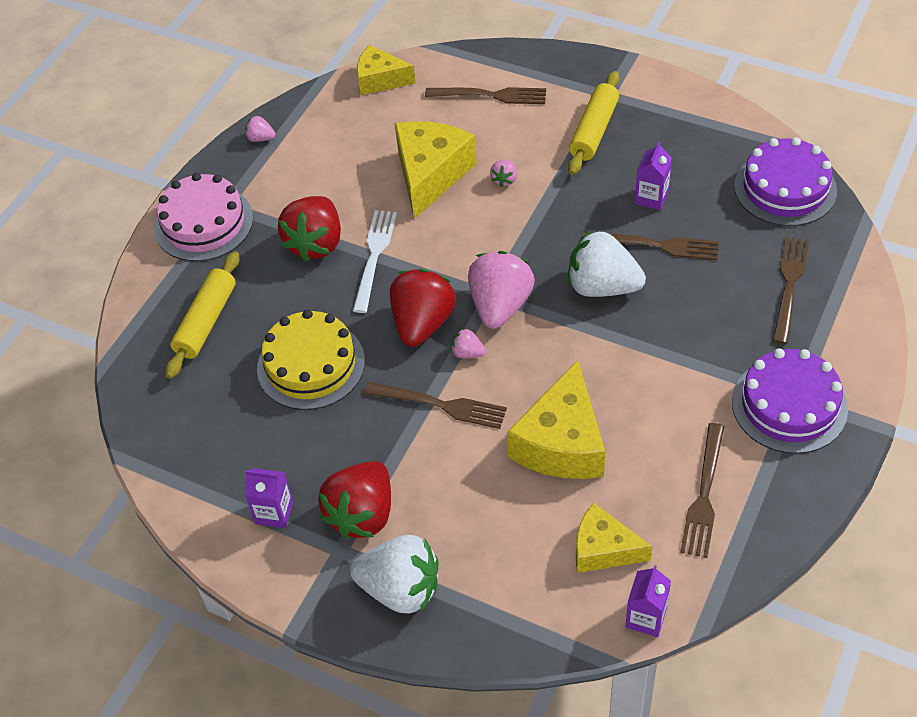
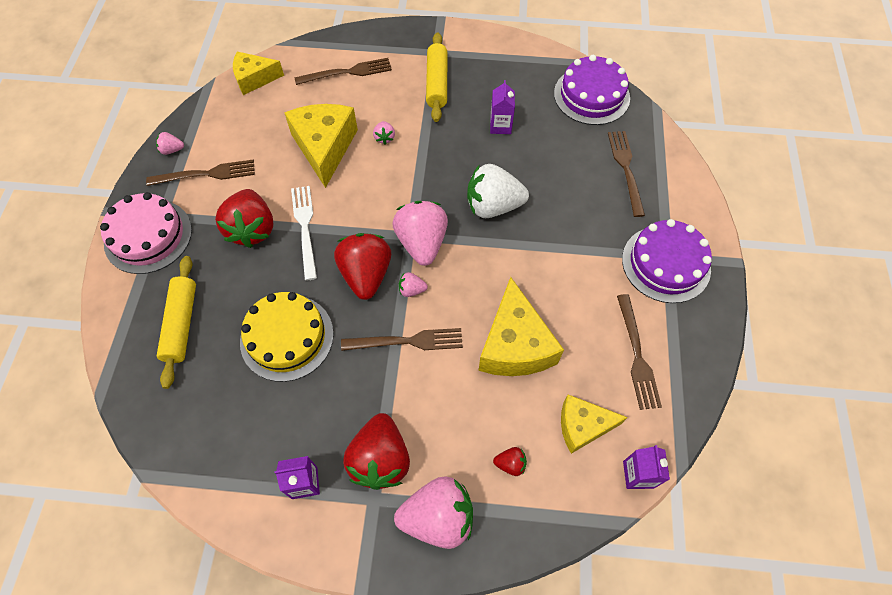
camera: 25 degrees left, 10 degrees up
(401, 589) = (438, 517): white strawberry -> pink strawberry
(503, 562) = (510, 464): none -> red strawberry
(658, 245) = (520, 162): brown fork -> brown fork (207, 174)

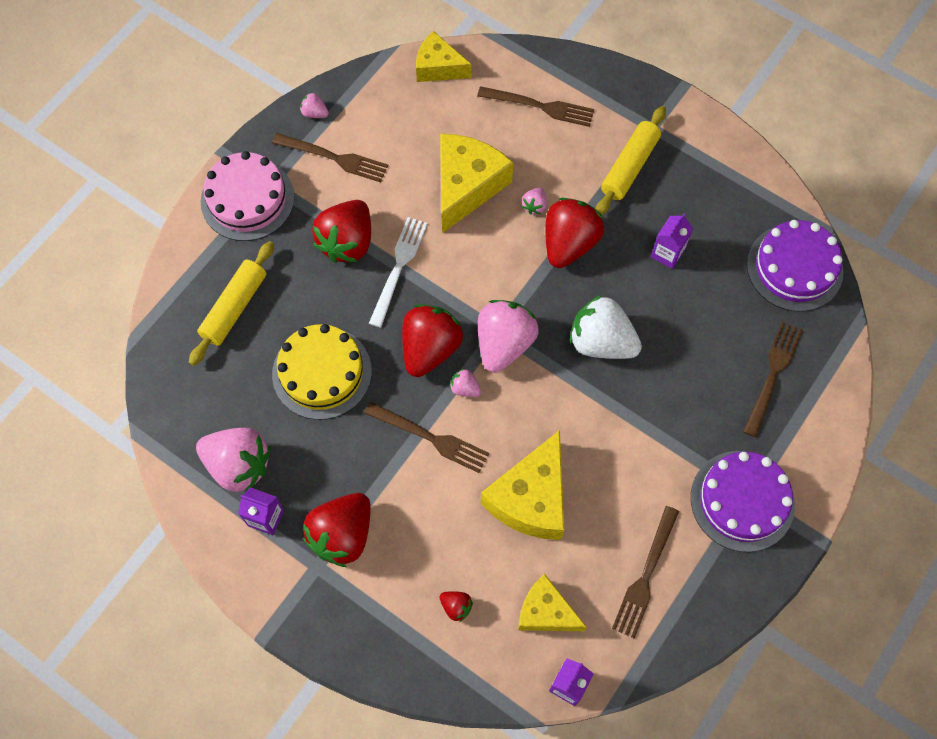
camera: 30 degrees right, 5 degrees up
(426, 151) = (569, 243): none -> red strawberry
(438, 517) = (363, 615): pink strawberry -> pink strawberry (238, 465)

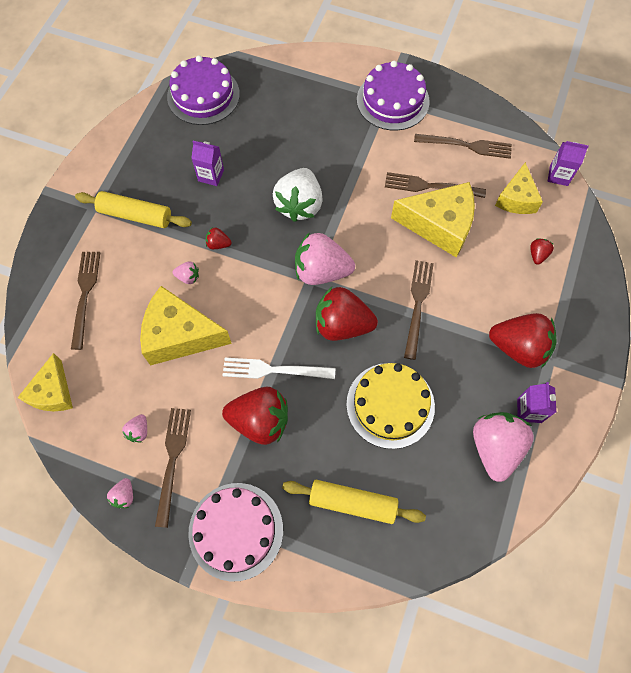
camera: 105 degrees left, 0 degrees up
(465, 388) = (368, 290): pink strawberry -> pink strawberry (139, 431)
(569, 243) = (218, 244): red strawberry -> red strawberry, size x0.44
(773, 373) = (292, 96): brown fork -> brown fork (429, 186)

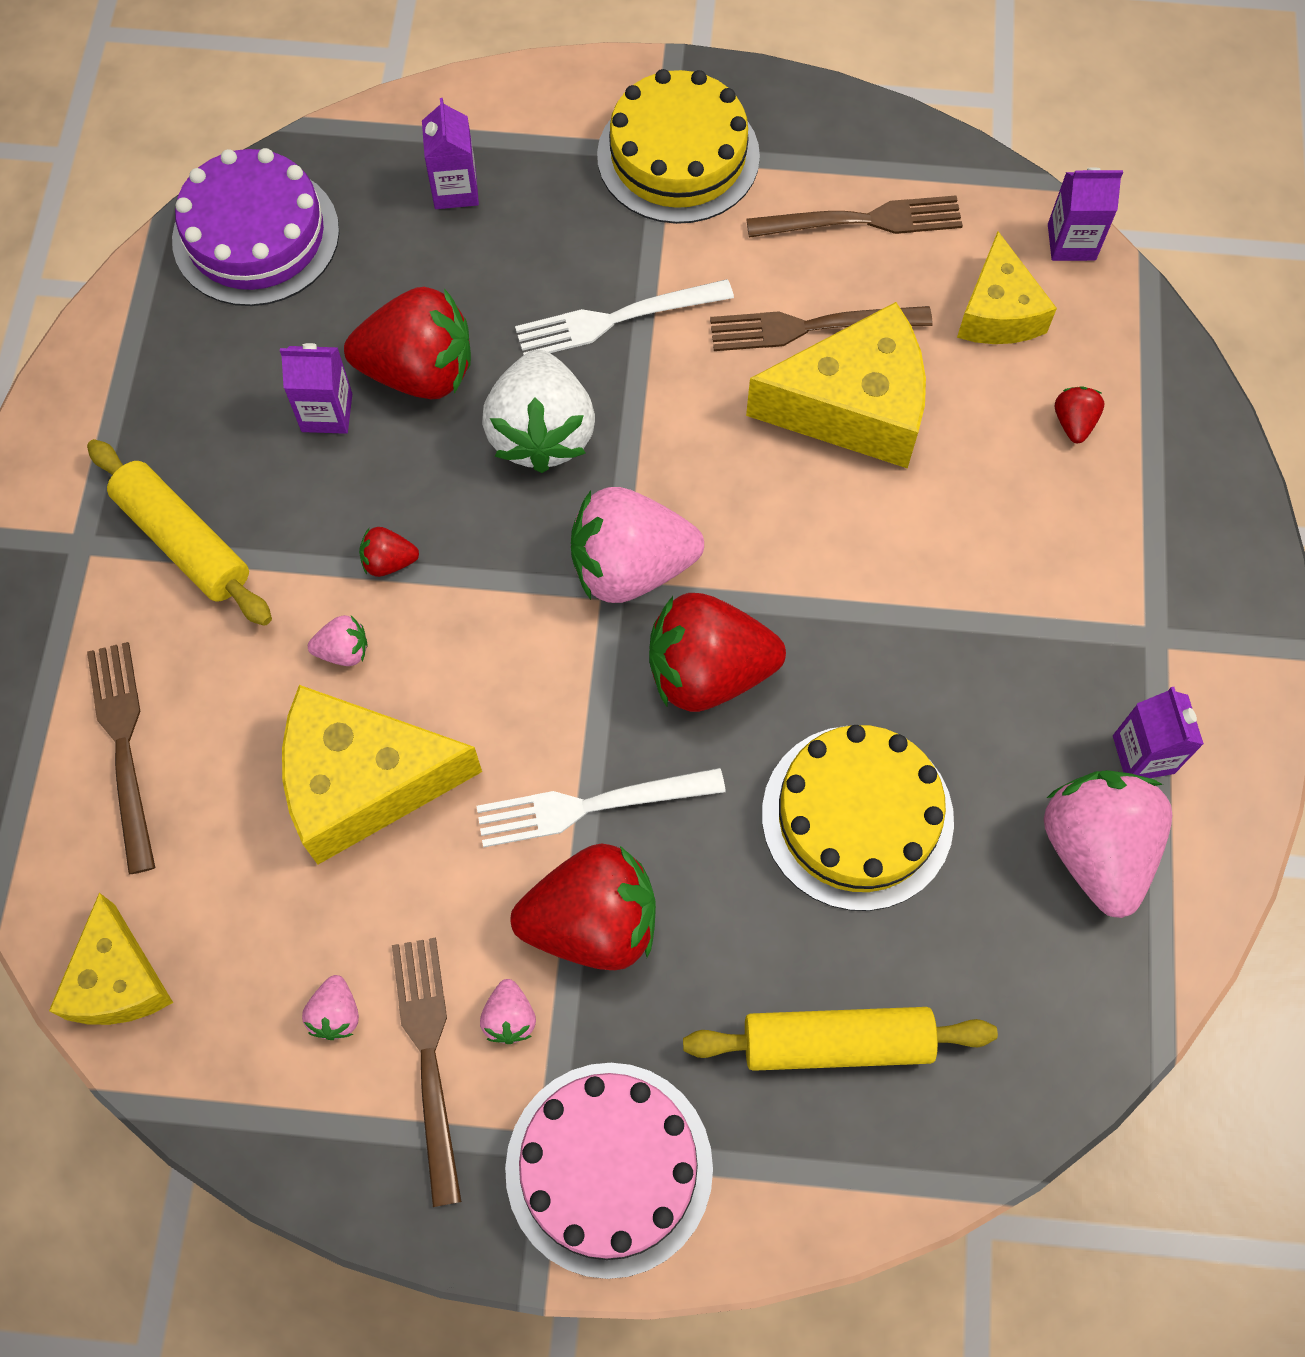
camera: 15 degrees left, 0 degrees up
(124, 496) = (346, 1160): pink strawberry -> pink strawberry (509, 1018)
(135, 215) = (184, 541): yellow rolling pin -> yellow rolling pin turned 45 degrees clockwise
(292, 94) = (455, 189): none -> purple carton
(344, 164) = (614, 320): none -> white fork
(393, 100) = (678, 156): purple cake -> yellow cake
(417, 304) = (854, 587): brown fork -> none
(518, 347) = (1087, 628): red strawberry -> red strawberry (419, 372)

